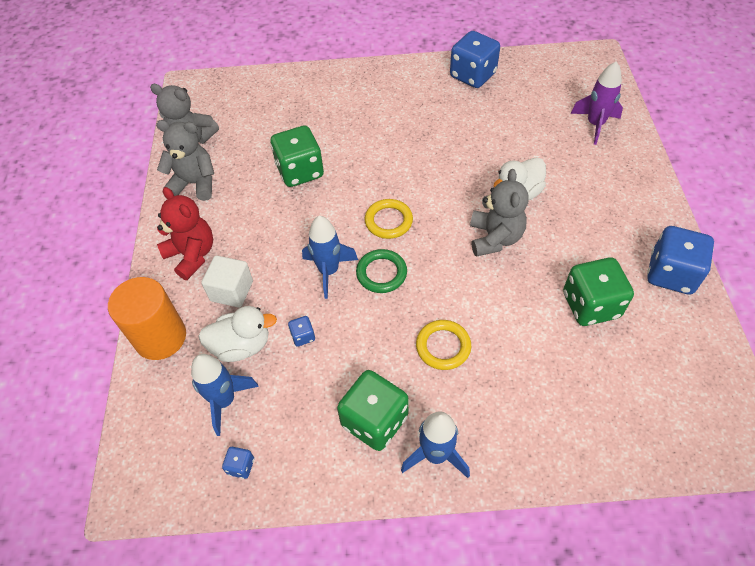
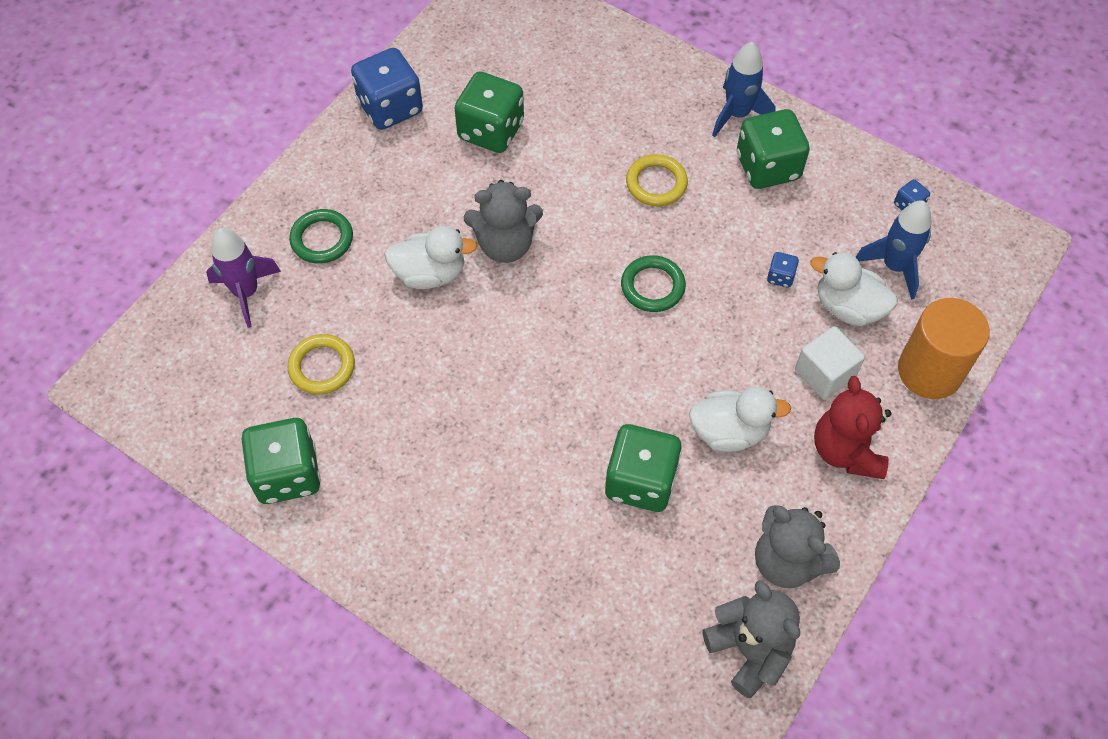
camera: 145 degrees left, 5 degrees up
(269, 223) = (729, 431): none -> white duck
(329, 271) = (705, 325): blue rocket -> none
(388, 221) = (594, 338): yellow ring -> yellow ring (322, 367)
(472, 75) = (287, 474): blue dice -> green dice
(495, 238) = (505, 244): grey teddy bear -> grey teddy bear turned 135 degrees counterclockwise
(596, 172) = (322, 239): none -> green ring

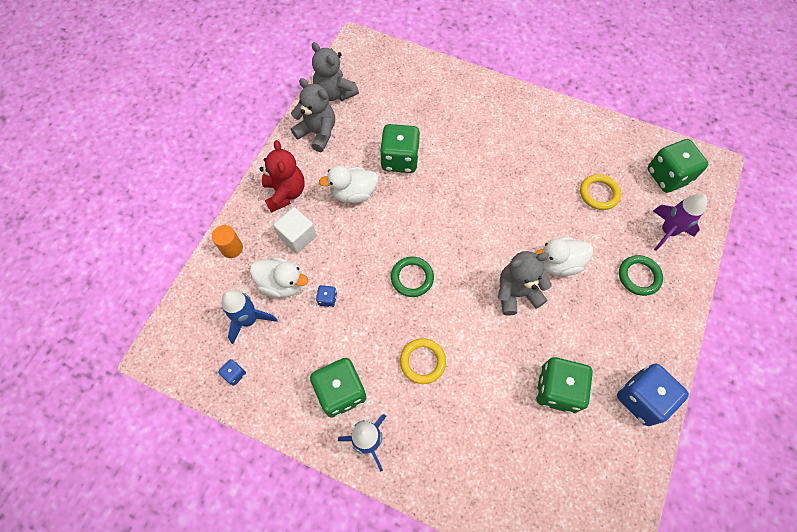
camera: 170 degrees right, 5 degrees up
(287, 474) = (590, 135): green dice -> green dice (668, 176)
(929, 371) = (232, 248): orange cylinder -> orange cylinder, size x0.54

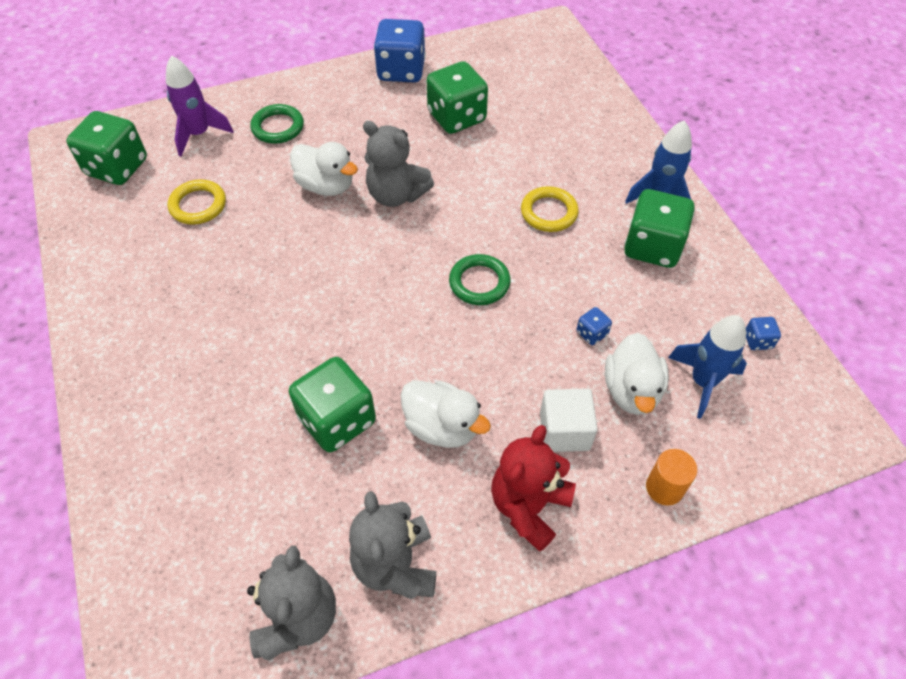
camera: 135 degrees left, 10 degrees down
(282, 284) = (631, 390): white duck -> white duck turned 150 degrees counterclockwise

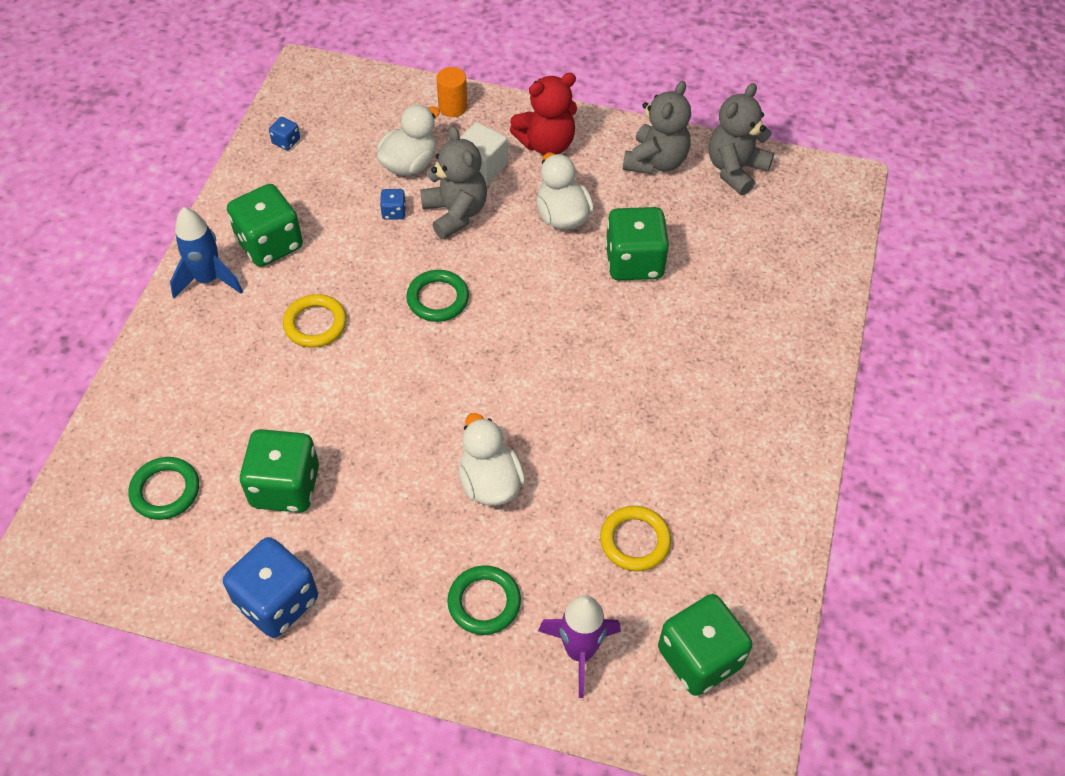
camera: 145 degrees left, 0 degrees up
(396, 195) = (431, 428): grey teddy bear -> grey teddy bear (455, 213)
(524, 81) = (165, 491): none -> green ring
(702, 382) = (356, 141): blue rocket -> none

